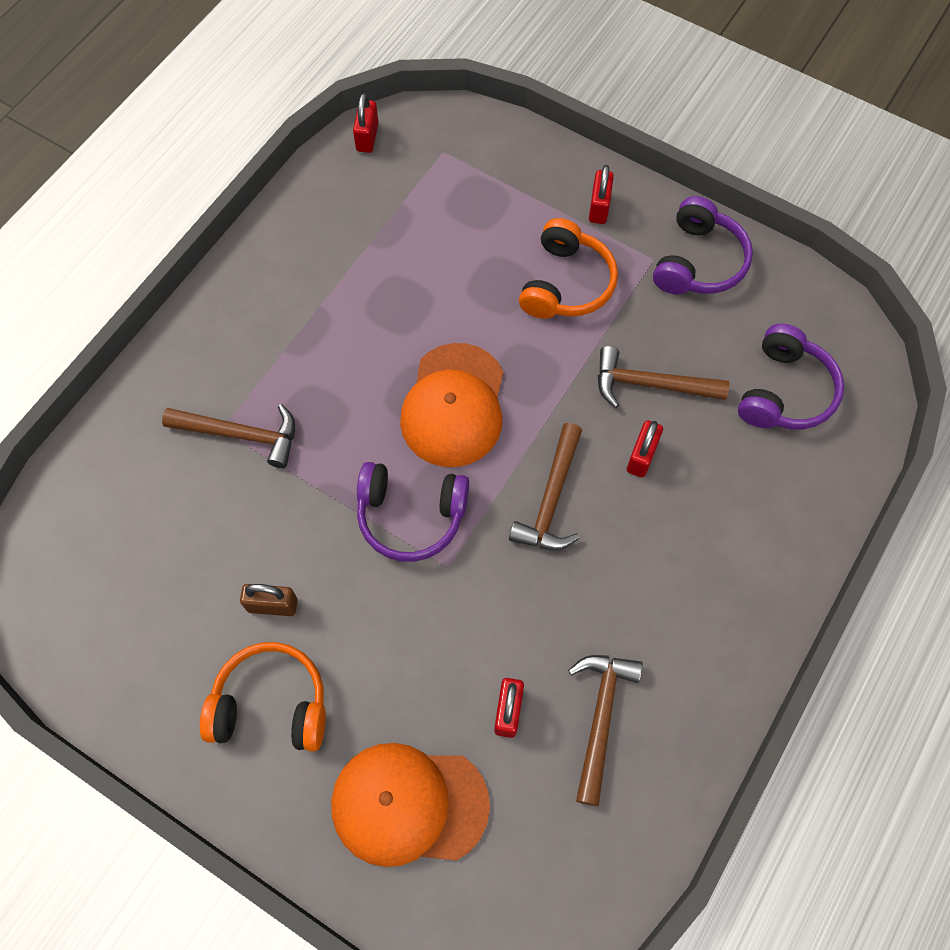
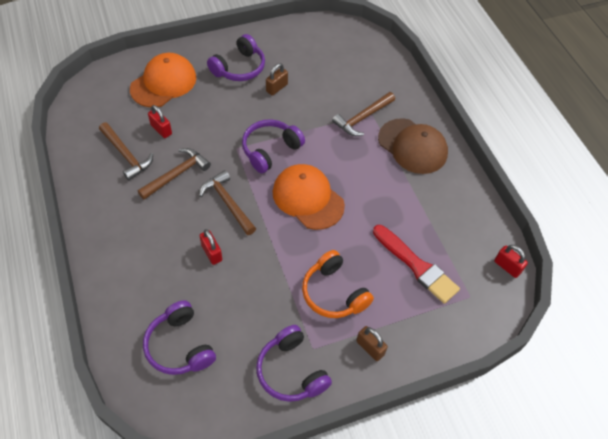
camera: 125 degrees right, 10 degrees down
(247, 337) = (412, 146): none -> brown cap
(271, 704) = (239, 68): orange headphones -> purple headphones
(449, 223) = (416, 266): none -> red brush
(599, 207) = (370, 348): red padlock -> brown padlock
(651, 385) = (242, 286): brown hammer -> brown hammer (176, 174)

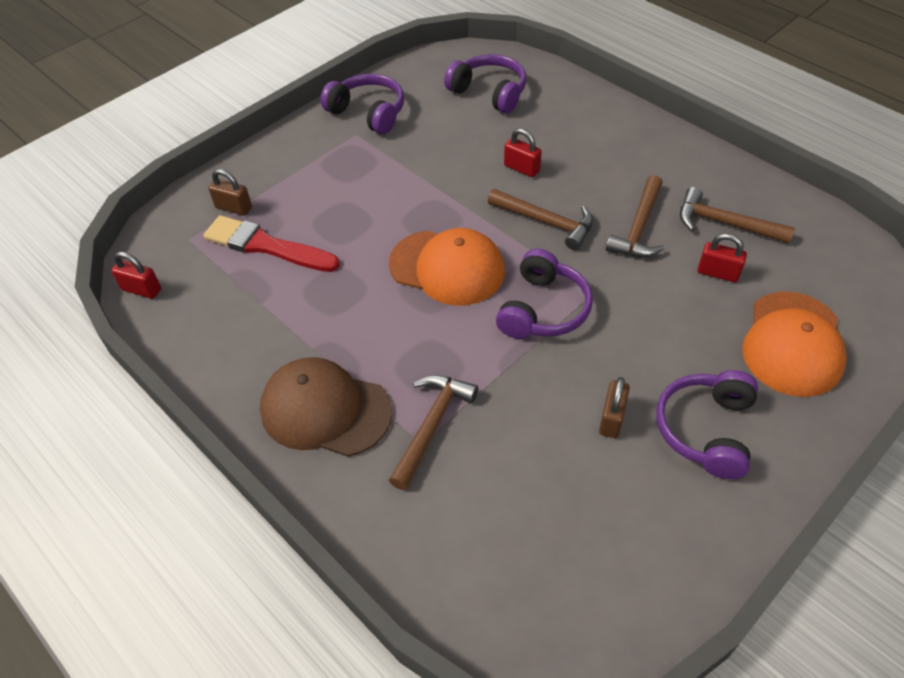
camera: 160 degrees right, 5 degrees down
(333, 293) = (358, 184): orange headphones -> none
(370, 348) = (295, 155): brown padlock -> brown padlock (234, 208)

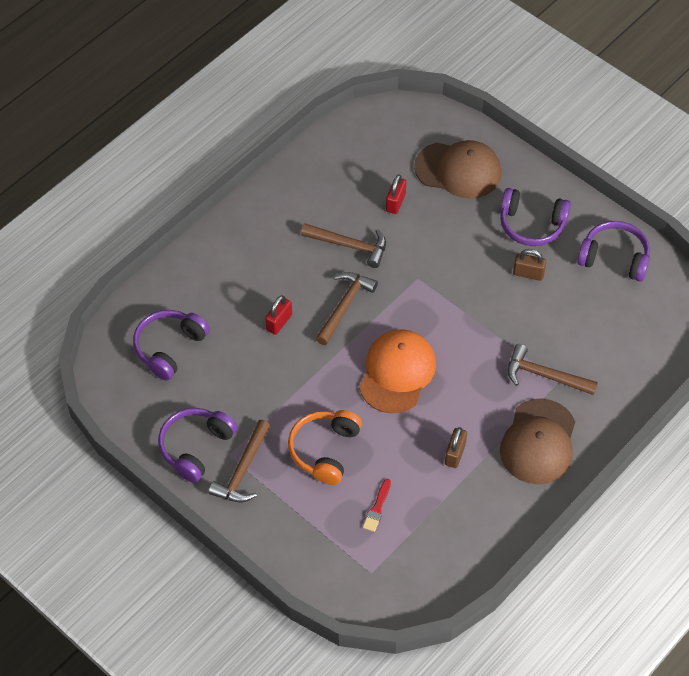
camera: 95 degrees left, 5 degrees up
(141, 289) = (431, 596): red padlock -> none
(234, 208) = (330, 543): brown padlock -> brown padlock (455, 454)
(266, 246) = (377, 508): red brush -> red brush, size x0.48
(348, 204) = (324, 450): none -> orange headphones
(543, 309) = (436, 309): purple headphones -> purple headphones (614, 258)
(725, 223) = (344, 192): brown hammer -> brown hammer (243, 470)
(793, 344) = (458, 170): orange cap -> brown cap

